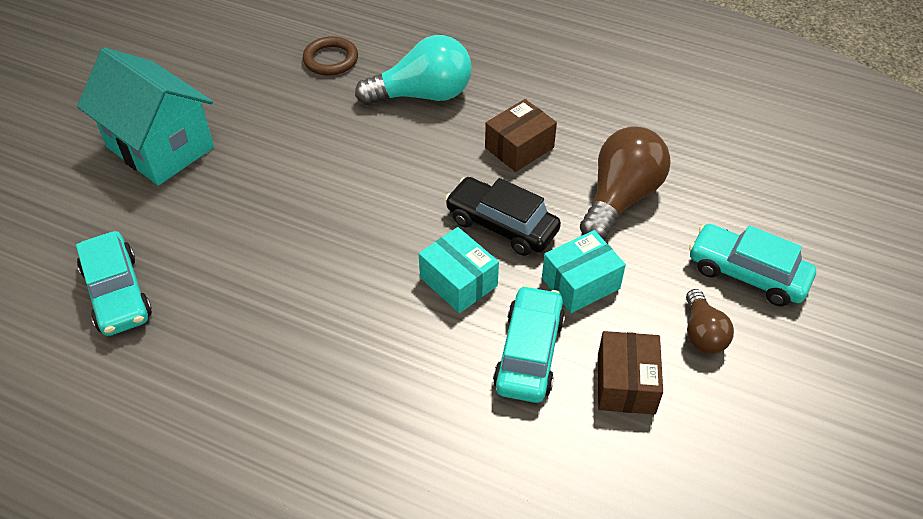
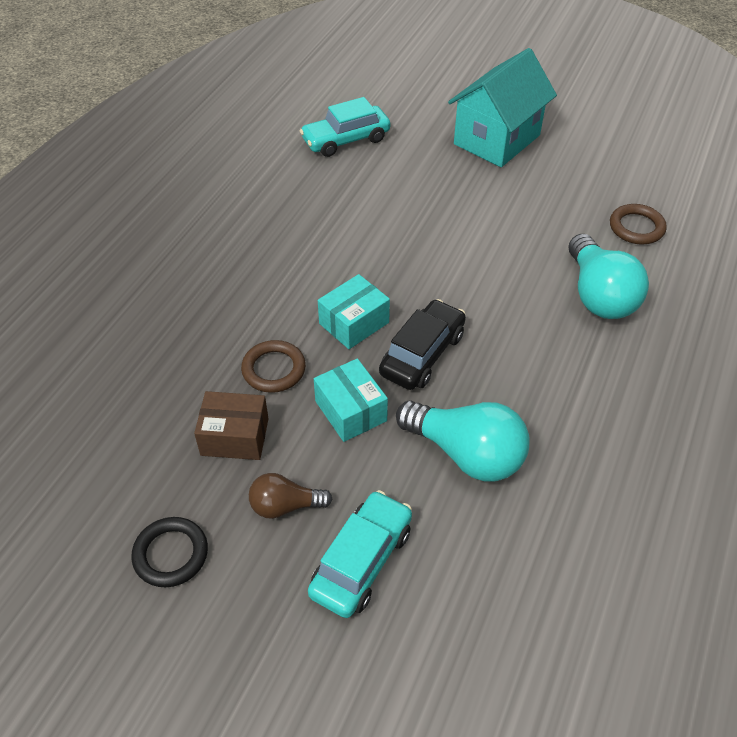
camera: 90 degrees right, 0 degrees up
(519, 147) = (532, 370): brown box -> none
(529, 353) = (274, 369): turquoise car -> brown ring
(620, 198) = (466, 454): brown light bulb -> turquoise light bulb
(778, 428) = (171, 554): none -> black ring

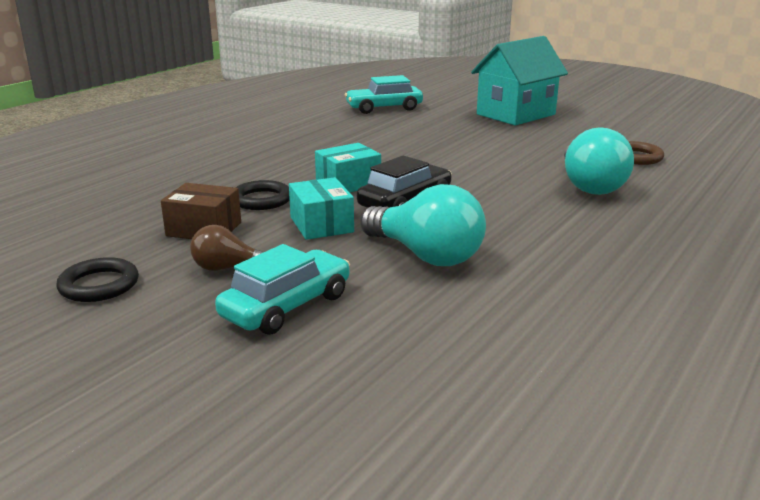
camera: 10 degrees right, 25 degrees down
(274, 369) = (261, 200): brown ring -> black ring

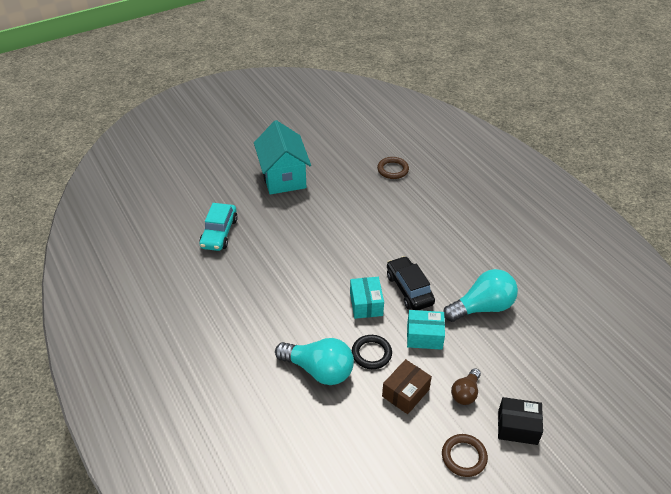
camera: 65 degrees left, 20 degrees up
(99, 285) = (464, 457): black ring -> brown ring
(176, 320) = (517, 427): none -> black box
(287, 306) = (517, 379): turquoise car -> none
(589, 185) = (424, 208): turquoise light bulb -> turquoise light bulb (319, 370)

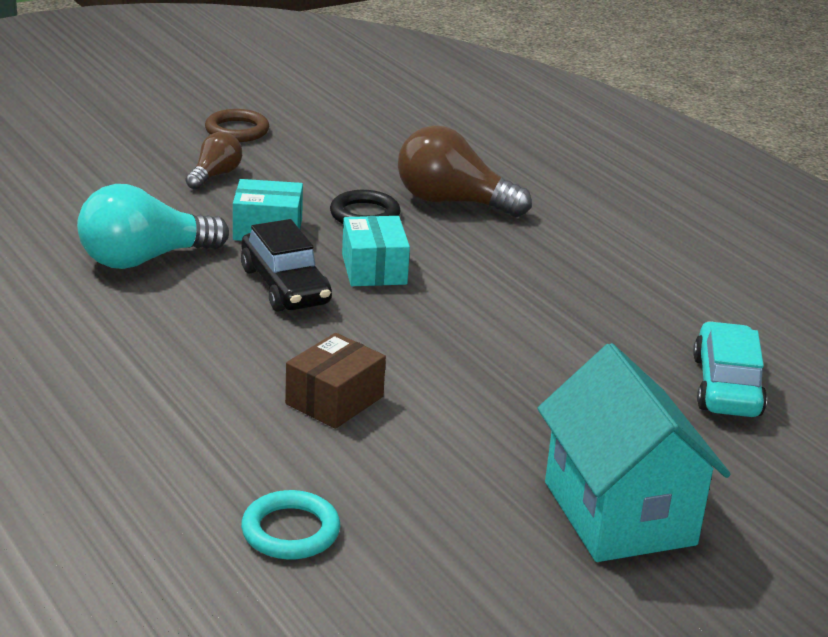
camera: 175 degrees right, 15 degrees down
(319, 370) = (452, 202): turquoise light bulb -> brown light bulb
(392, 170) = (290, 531): brown ring -> turquoise ring
(405, 393) = (311, 178): brown box -> brown box (334, 400)
(517, 427) = (148, 147): black box -> none

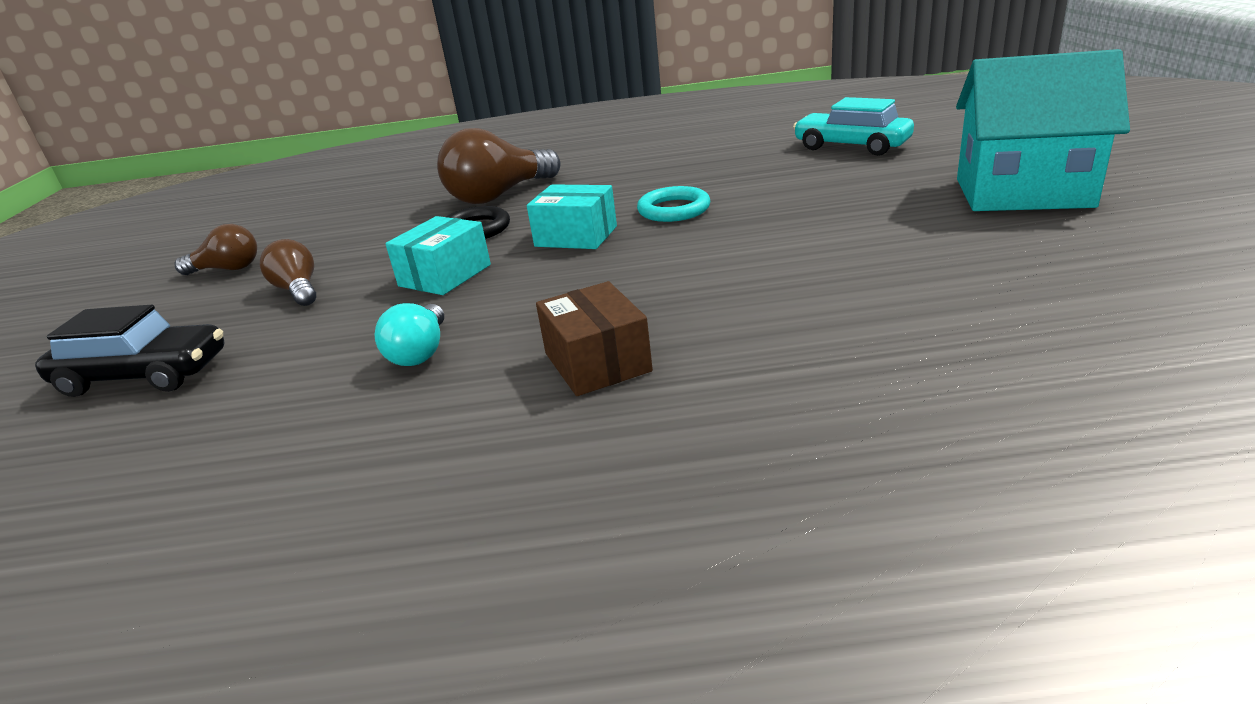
camera: 55 degrees left, 0 degrees up
(144, 259) = (420, 352): turquoise light bulb -> turquoise light bulb, size x0.56
(237, 130) = (227, 269): brown ring -> brown light bulb
(285, 286) = (565, 279): black car -> black car (144, 375)
(290, 531) = (1050, 329): turquoise ring -> turquoise ring (674, 210)
(334, 400) = (800, 279): brown box -> brown box (597, 362)

